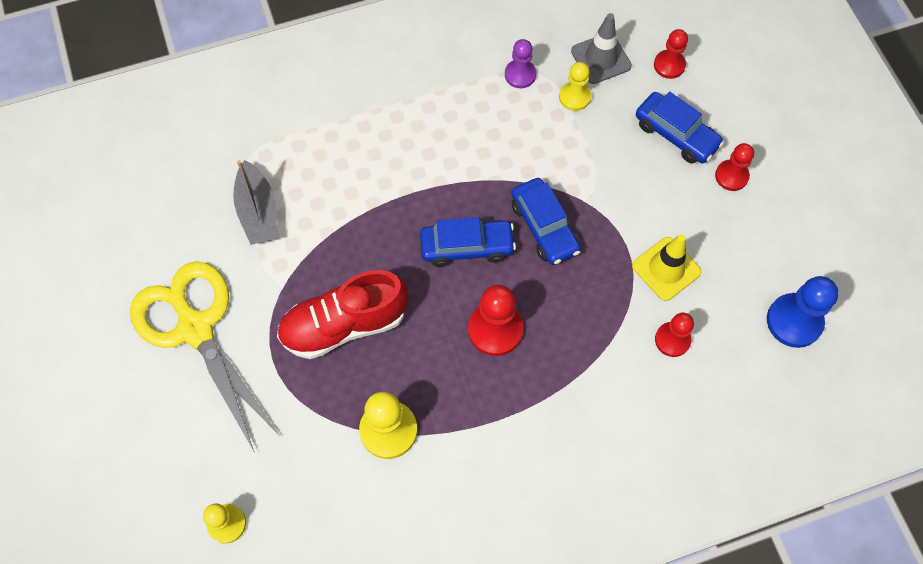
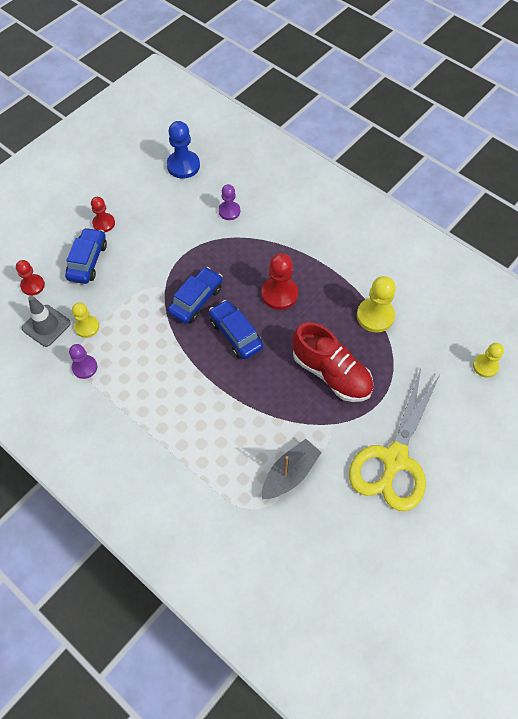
camera: 120 degrees left, 5 degrees down
(666, 269) = (186, 230): yellow traffic cone -> none
(672, 340) = (229, 211): red pawn -> purple pawn

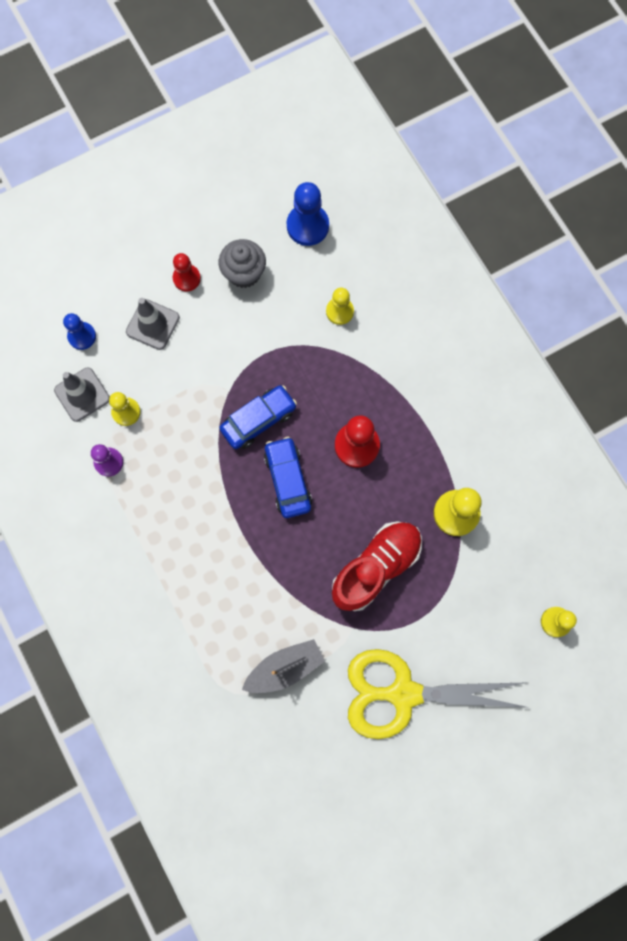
camera: 20 degrees right, 15 degrees up
(33, 285) = (82, 336): red pawn -> blue pawn
(88, 261) = (152, 324): blue car -> grey traffic cone
(147, 207) = (244, 273): none -> grey cupcake
(229, 211) = (339, 311): purple pawn -> yellow pawn
(331, 373) = (376, 567): red shoe -> red shoe turned 105 degrees counterclockwise
(394, 459) = (403, 693): yellow scissors -> yellow scissors turned 45 degrees clockwise

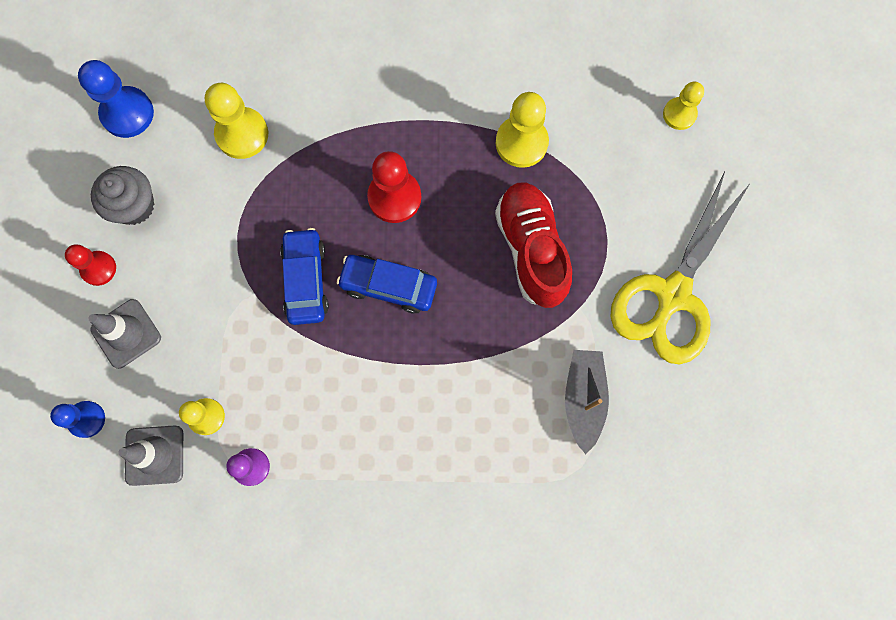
camera: 60 degrees left, 0 degrees up
(339, 311) = (242, 134): yellow pawn -> yellow pawn, size x1.56

